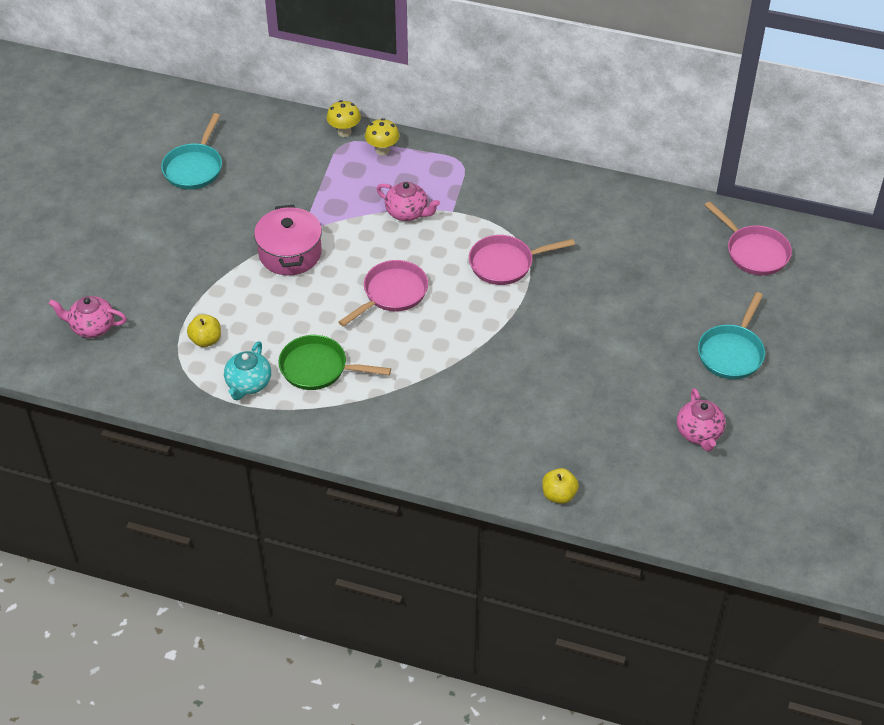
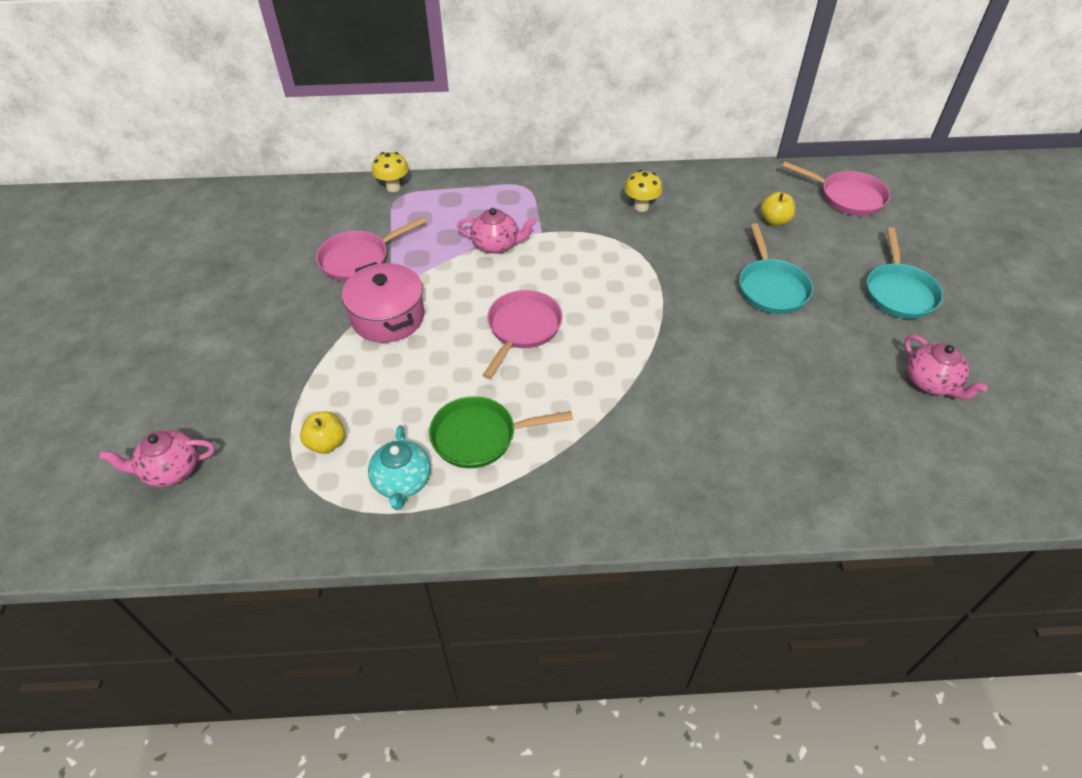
camera: 20 degrees left, 0 degrees up
(194, 168) = (243, 258): turquoise pan -> turquoise pan (771, 288)
(382, 150) = (440, 195): yellow mushroom -> yellow mushroom (641, 207)
(505, 264) = (624, 267): pink pan -> pink pan (359, 259)
(559, 495) = (840, 503): yellow apple -> yellow apple (774, 221)

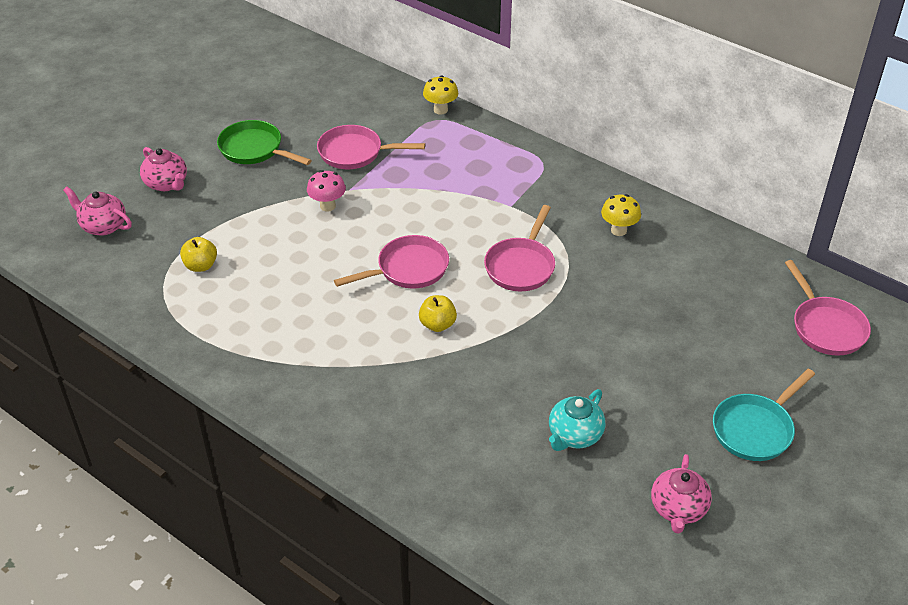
camera: 40 degrees right, 5 degrees down
(388, 317) = (327, 206): pink pot -> pink mushroom
(402, 482) = (217, 319): turquoise teapot -> turquoise teapot (574, 435)
(480, 436) = (294, 322): green pan -> green pan (254, 149)
(496, 245) = (464, 196): pink teapot -> pink teapot (167, 184)
(606, 273) = (521, 266): none -> pink pan
(771, 288) = (643, 356): turquoise pan -> none
(774, 221) = (723, 307): yellow apple -> yellow apple (437, 324)

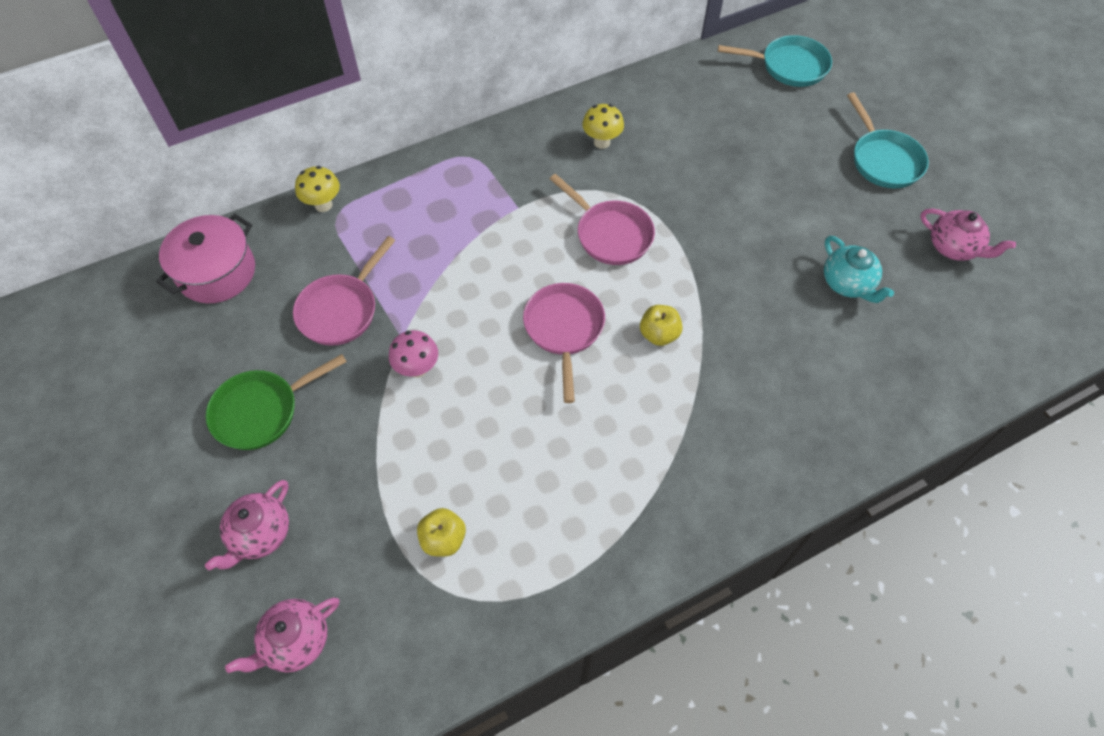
camera: 65 degrees left, 15 degrees up
(167, 184) = (260, 534): pink teapot -> pink teapot turned 135 degrees clockwise
(350, 87) = (217, 272): none -> pink pot
(826, 327) = (789, 66): pink pan -> turquoise pan

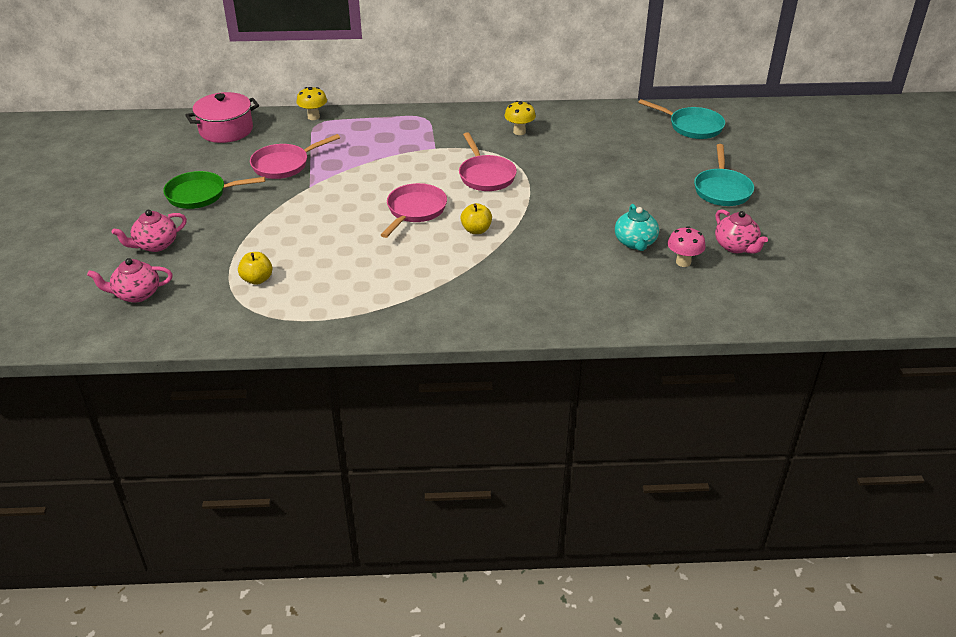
camera: 25 degrees right, 20 degrees down
(417, 369) = (307, 202): pink mushroom -> pink mushroom (683, 262)

